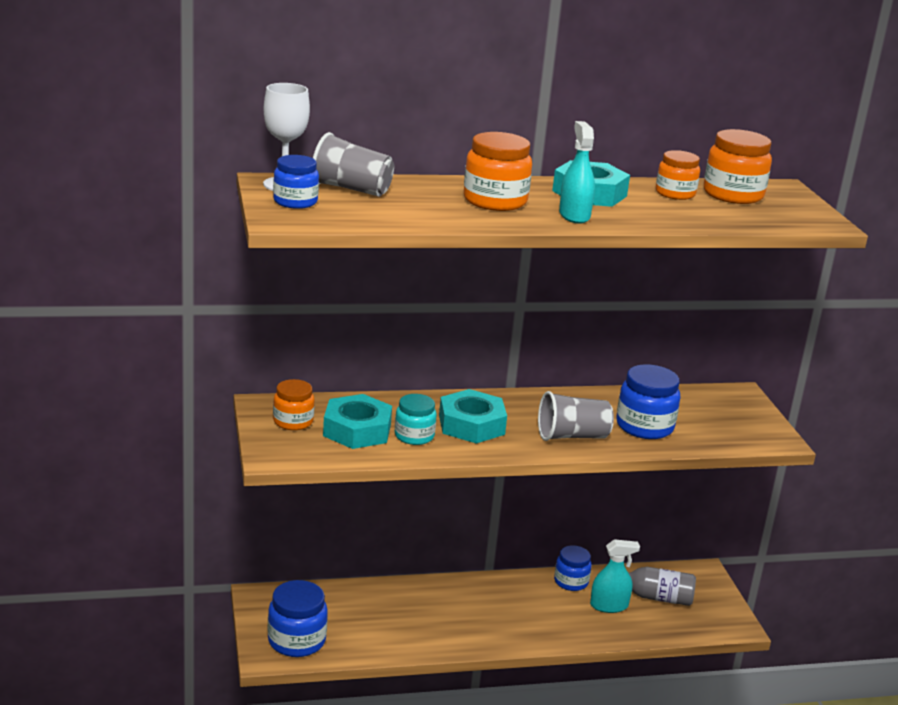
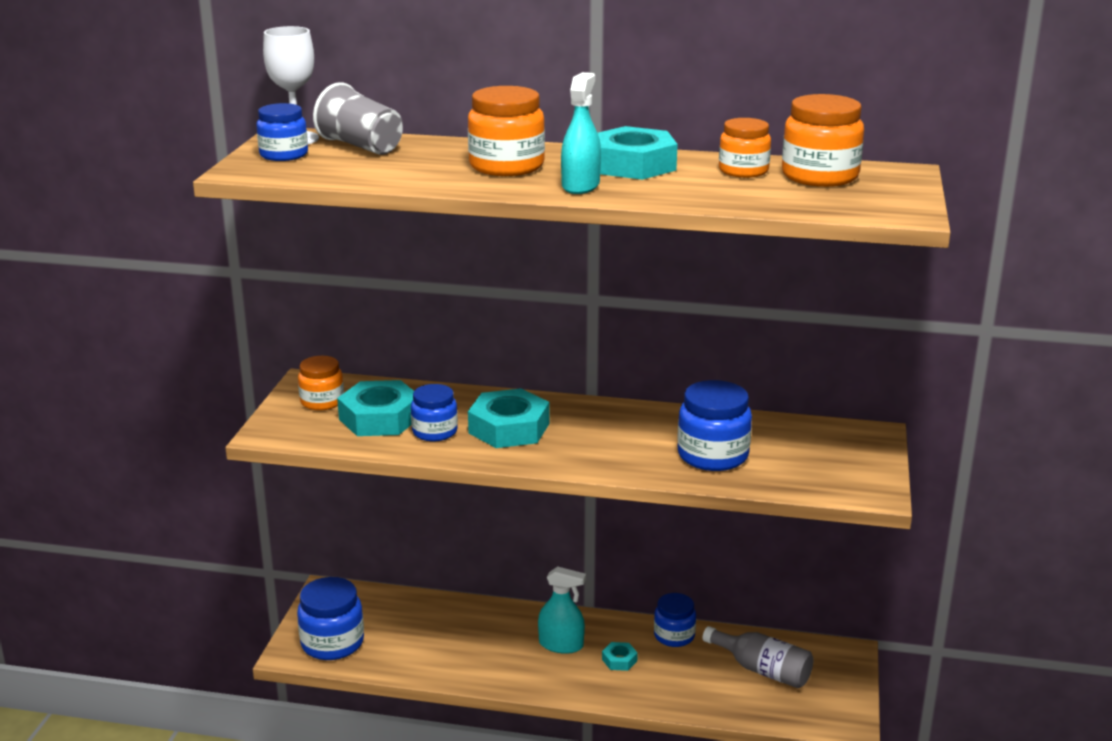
camera: 25 degrees right, 0 degrees up
(414, 436) = (434, 432): turquoise jar -> blue jar
(542, 609) = (619, 660): none -> turquoise nut
(572, 436) = (614, 455): grey cup -> none
(609, 605) = (701, 670): turquoise spray bottle -> turquoise spray bottle (561, 645)

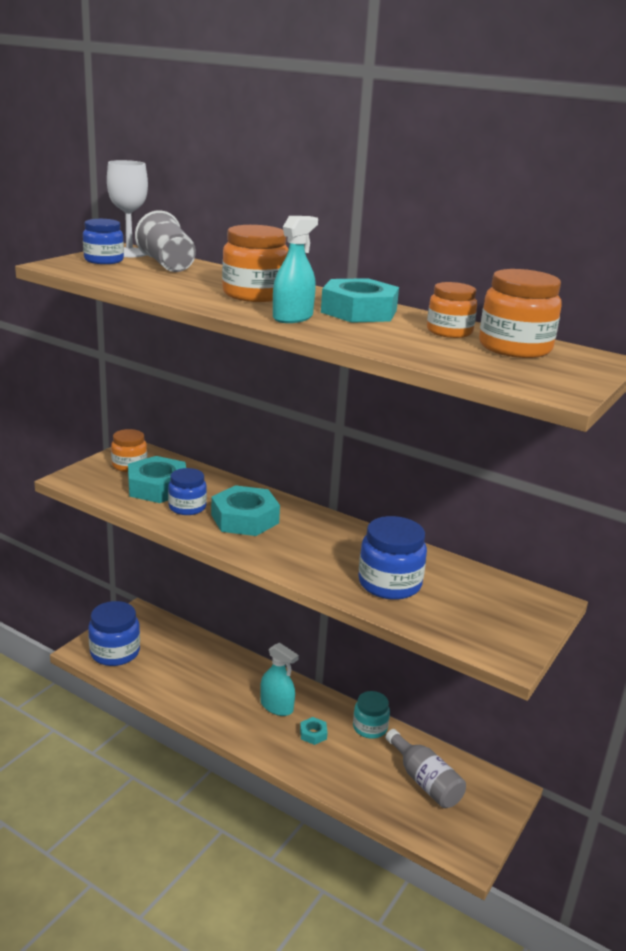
camera: 20 degrees right, 0 degrees up
(674, 636) = (370, 727): blue jar -> turquoise jar

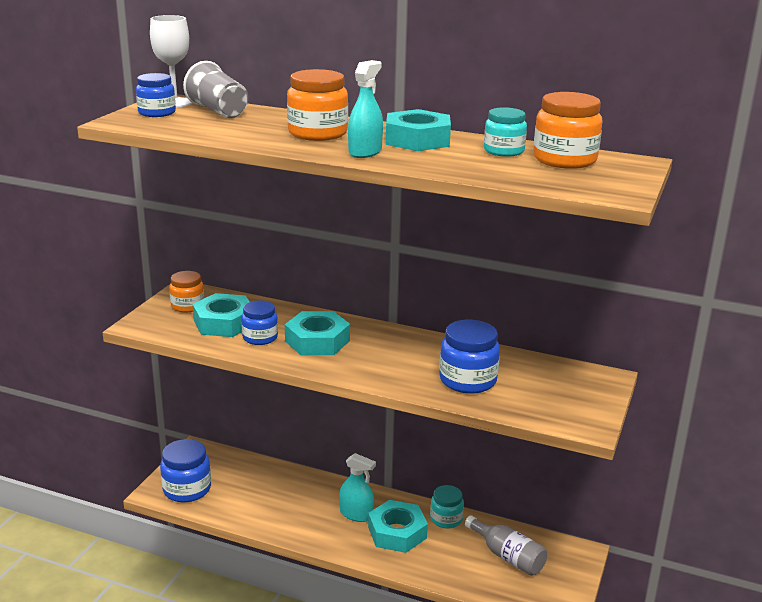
camera: 10 degrees left, 0 degrees up
(313, 734) = (397, 532): turquoise nut -> turquoise nut, size x2.18
(449, 332) = (504, 151): orange jar -> turquoise jar

